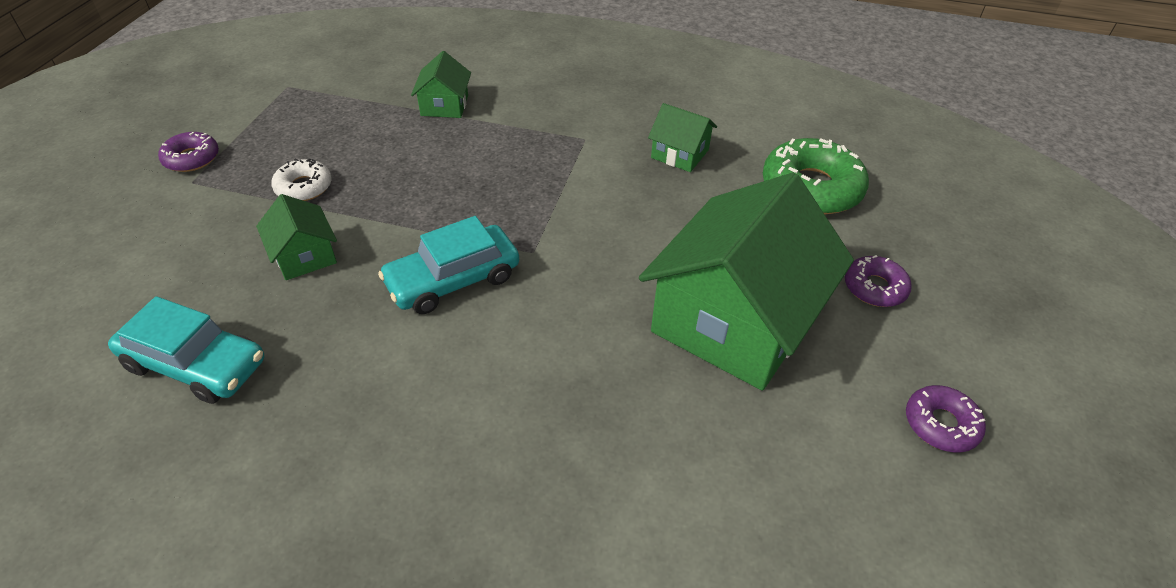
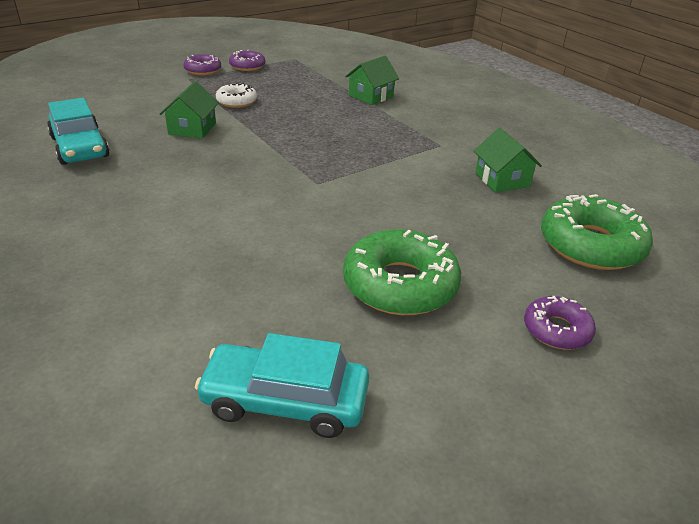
camera: 40 degrees right, 10 degrees down
(453, 280) = (250, 173): turquoise car -> turquoise car (285, 400)
(734, 321) = (400, 285): green house -> green donut
(941, 424) = (483, 447): purple donut -> purple donut (247, 66)

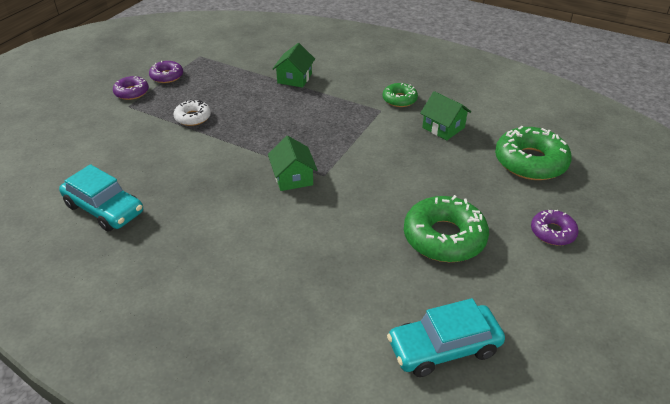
camera: 25 degrees left, 5 degrees up
(192, 129) = (182, 157): green house -> green house (293, 177)
(472, 141) = (399, 99): none -> green donut

